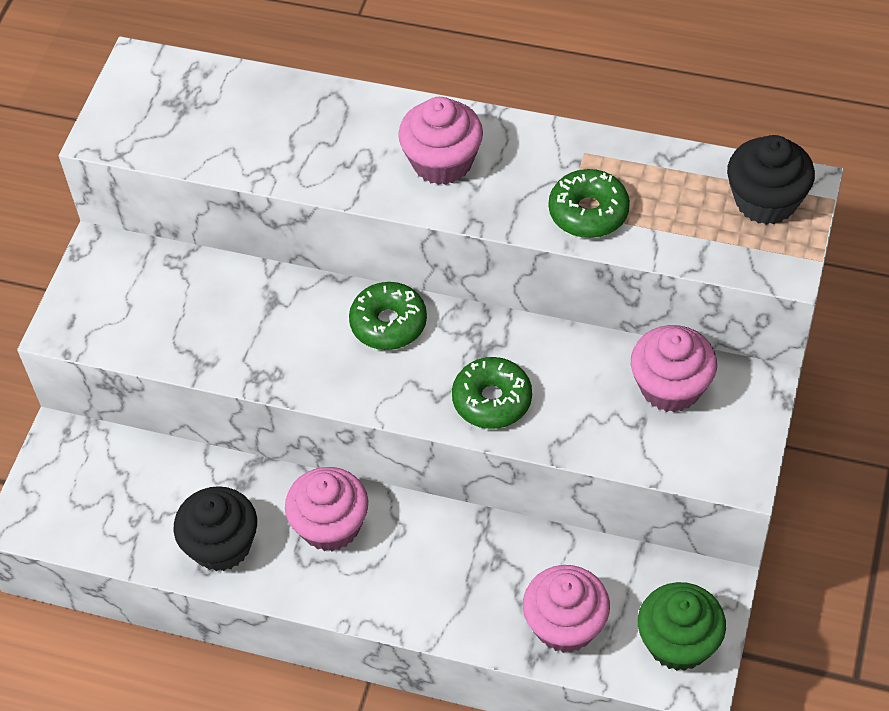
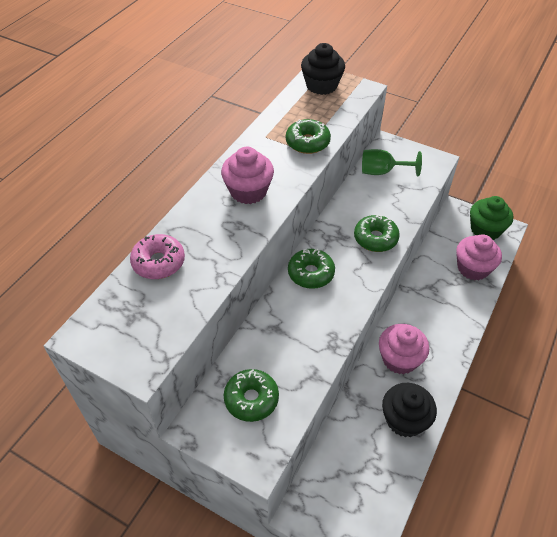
camera: 80 degrees left, 5 degrees down
(150, 300) = (251, 399): none -> green donut
(272, 100) = (158, 262): none -> pink donut
(670, 387) = (382, 172): pink cupcake -> green goblet

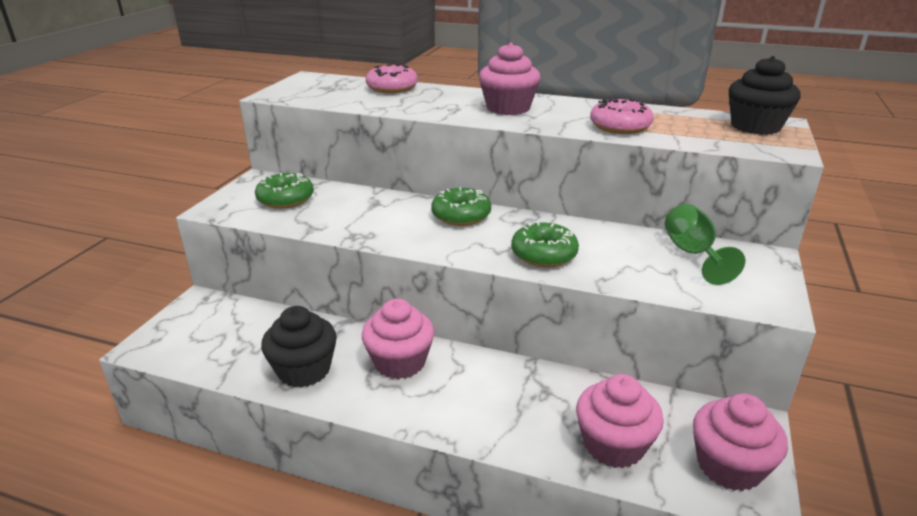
camera: 80 degrees right, 20 degrees down
(307, 142) = (620, 126): green donut -> pink donut
(485, 230) = (729, 466): green cupcake -> pink cupcake

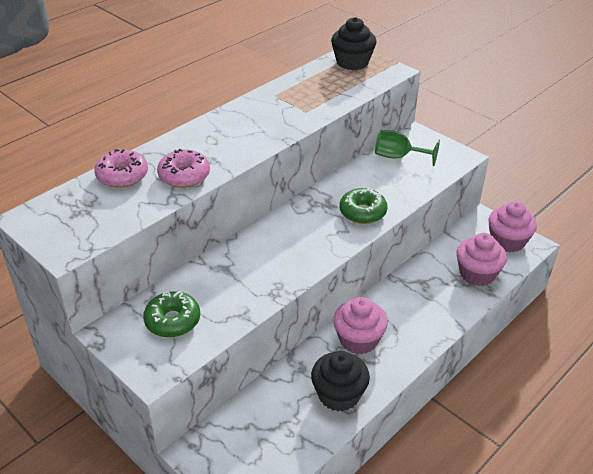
camera: 65 degrees left, 10 degrees up
(461, 215) = (282, 230): green donut -> none
(508, 108) = (234, 135): pink cupcake -> none
(620, 126) = (313, 106): pink donut -> pink donut (184, 176)

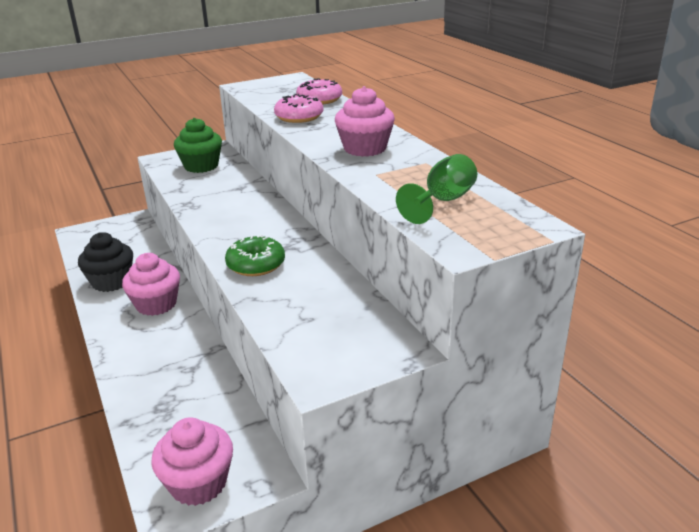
camera: 110 degrees right, 10 degrees down
(172, 321) = (201, 166): green donut -> green cupcake
(352, 62) = (501, 220): black cupcake -> none
(398, 157) = (351, 316): green goblet -> green goblet (443, 201)
(477, 274) = (165, 421): pink cupcake -> pink cupcake (365, 148)

